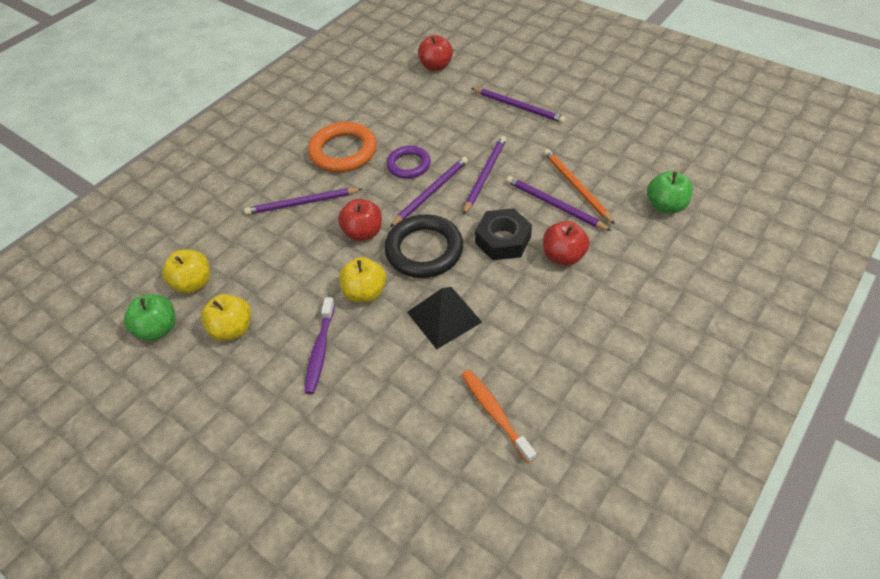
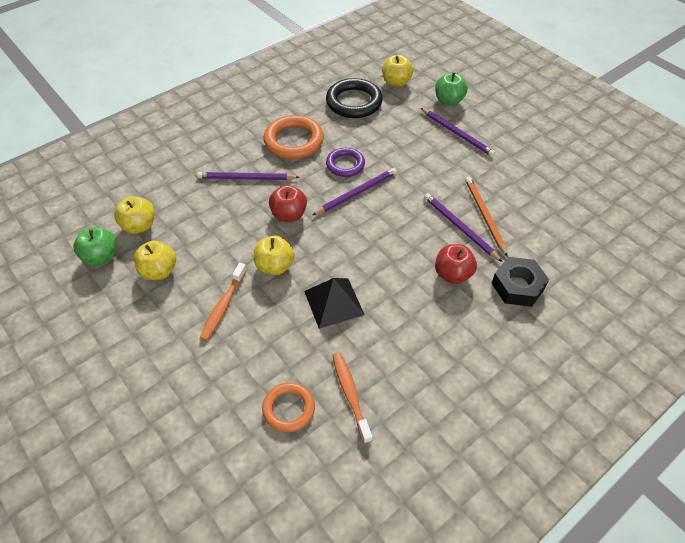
camera: 10 degrees right, 0 degrees up
(320, 350) = (223, 306): purple toothbrush -> orange toothbrush
(424, 250) = (335, 241): black ring -> black ring (354, 102)
(431, 446) = (289, 409): none -> orange ring
(436, 66) = (396, 82): red apple -> yellow apple
(485, 175) = (408, 188): purple pencil -> none
(503, 240) = (405, 248): black nut -> black nut (517, 286)
(665, 206) = (559, 250): green apple -> green apple (448, 101)

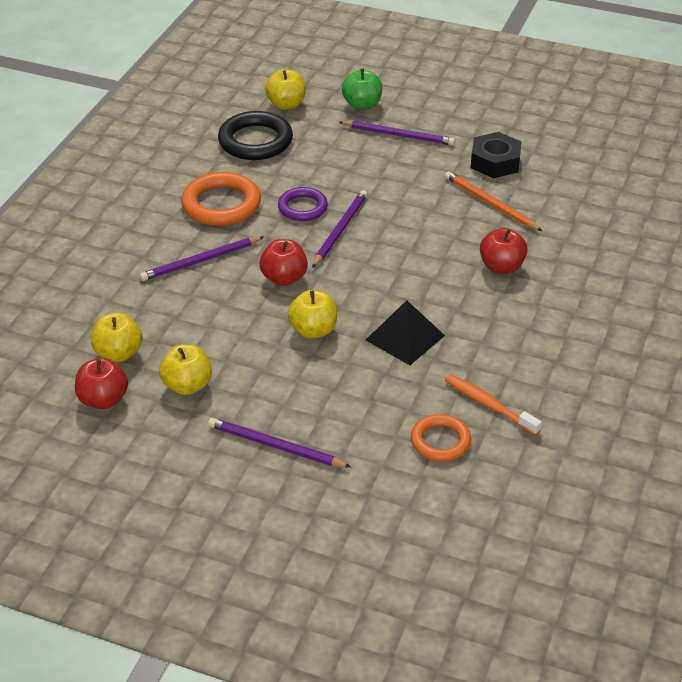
camera: 30 degrees left, 10 degrees down
(101, 257) = (103, 400): green apple -> red apple
(223, 306) = (291, 387): orange toothbrush -> none
(460, 227) = (474, 223): purple pencil -> purple pencil (275, 446)
(517, 286) = (570, 253): black nut -> black nut (495, 162)

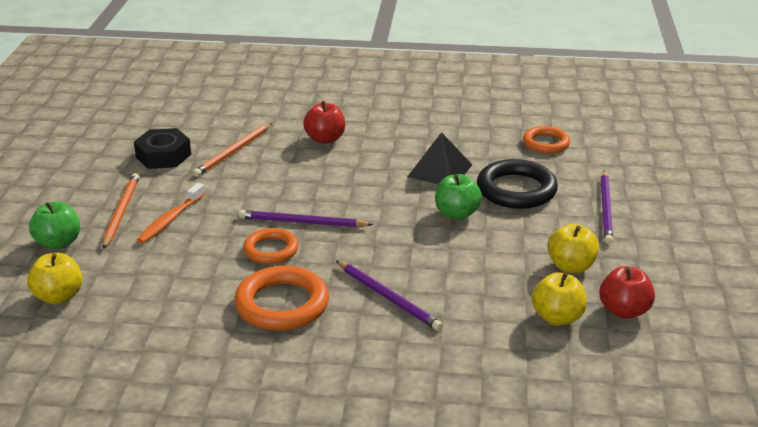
camera: 105 degrees left, 10 degrees down
(255, 141) = (145, 305): black ring -> black ring (516, 190)
(284, 278) = (391, 241): red apple -> none
(302, 207) = (271, 250): purple ring -> orange ring
(313, 330) = (456, 214): yellow apple -> green apple
(399, 135) = (121, 212): purple pencil -> orange pencil
(489, 405) = (494, 129): orange toothbrush -> orange toothbrush (170, 219)

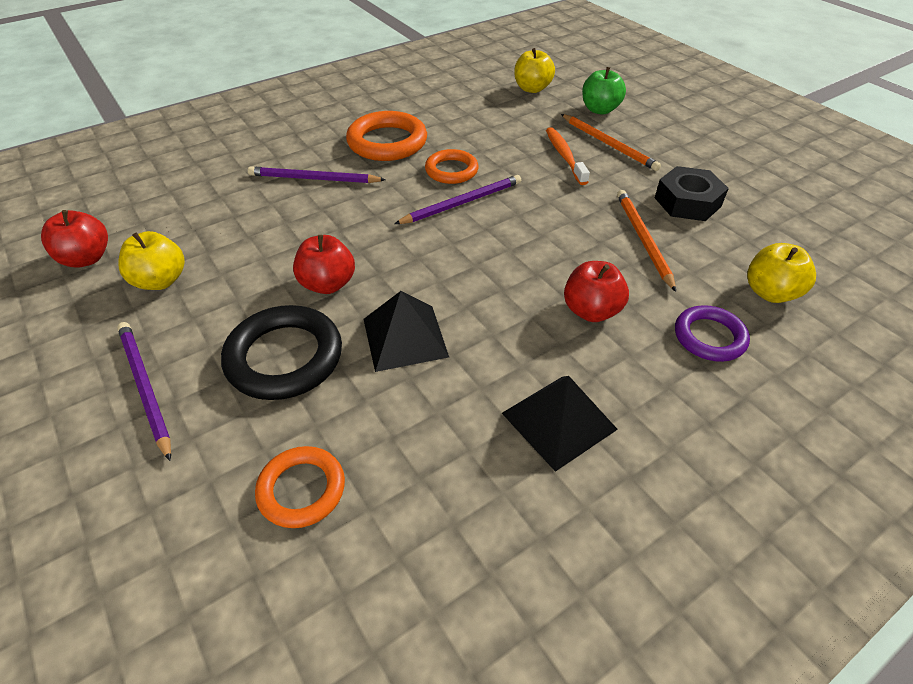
camera: 140 degrees right, 15 degrees up
(289, 109) = (709, 337): none -> purple ring
(406, 116) = (558, 420): none -> black pyramid
(456, 214) = (328, 284): green apple -> red apple
(557, 317) = (153, 225): yellow apple -> yellow apple (770, 292)

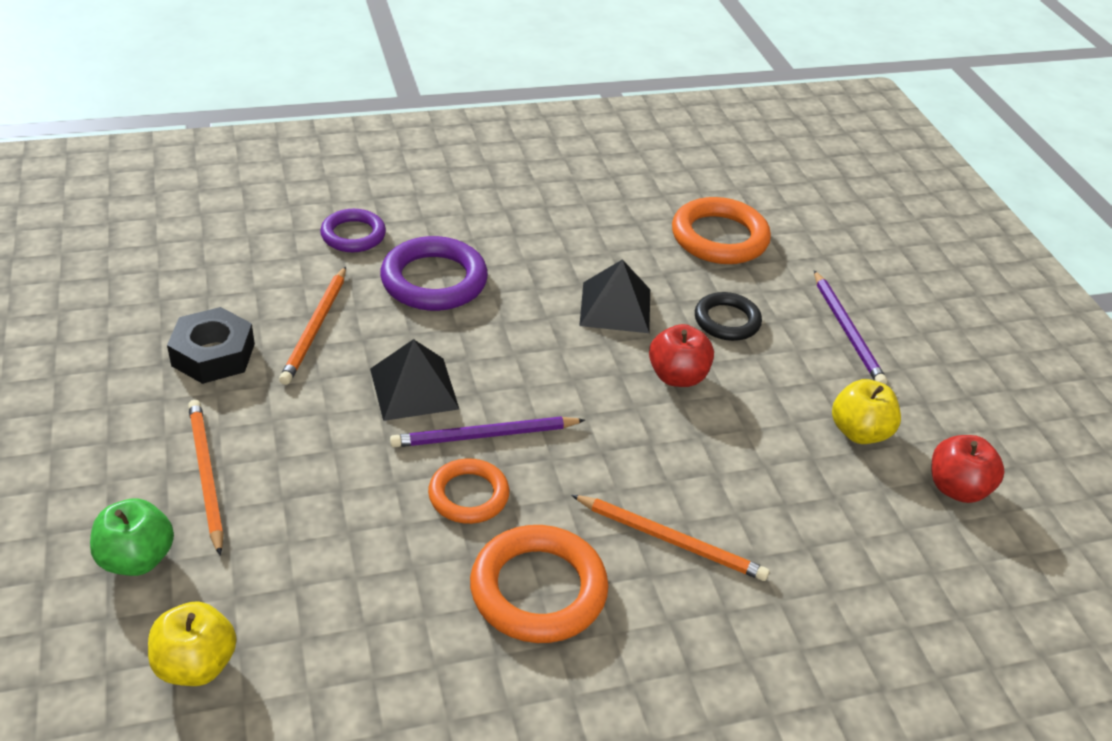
camera: 165 degrees left, 5 degrees down
(284, 357) = (727, 321): black ring -> black ring, size x0.63
(301, 489) = (719, 237): orange ring -> orange ring, size x1.59
(313, 179) = (671, 540): purple pencil -> orange pencil
(558, 420) = (522, 222): black pyramid -> black pyramid (414, 388)
(564, 156) = (290, 473): orange toothbrush -> none
(591, 311) = (434, 280): red apple -> purple ring
(770, 292) = (256, 248): yellow apple -> none

